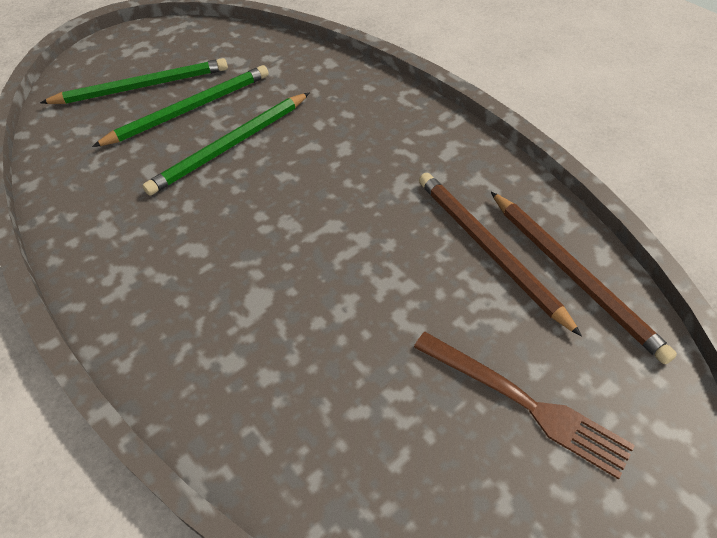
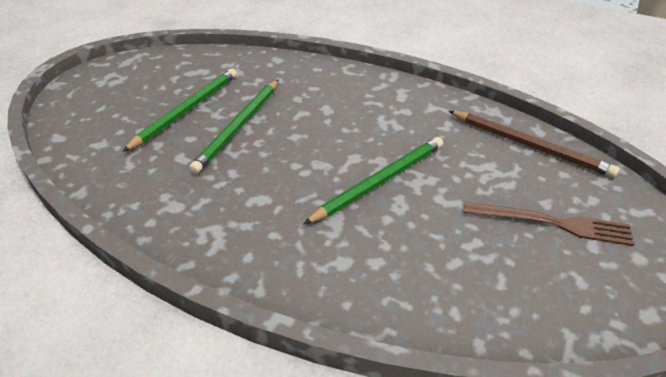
camera: 25 degrees left, 10 degrees down
(142, 86) = (133, 103): green pencil -> green pencil (380, 181)
(488, 249) = (468, 145): brown pencil -> none

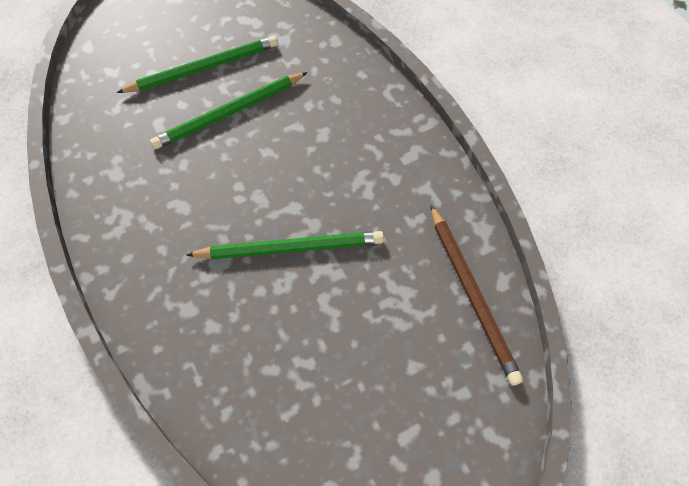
camera: 35 degrees right, 20 degrees up
(552, 223) = (394, 391): brown fork -> none

